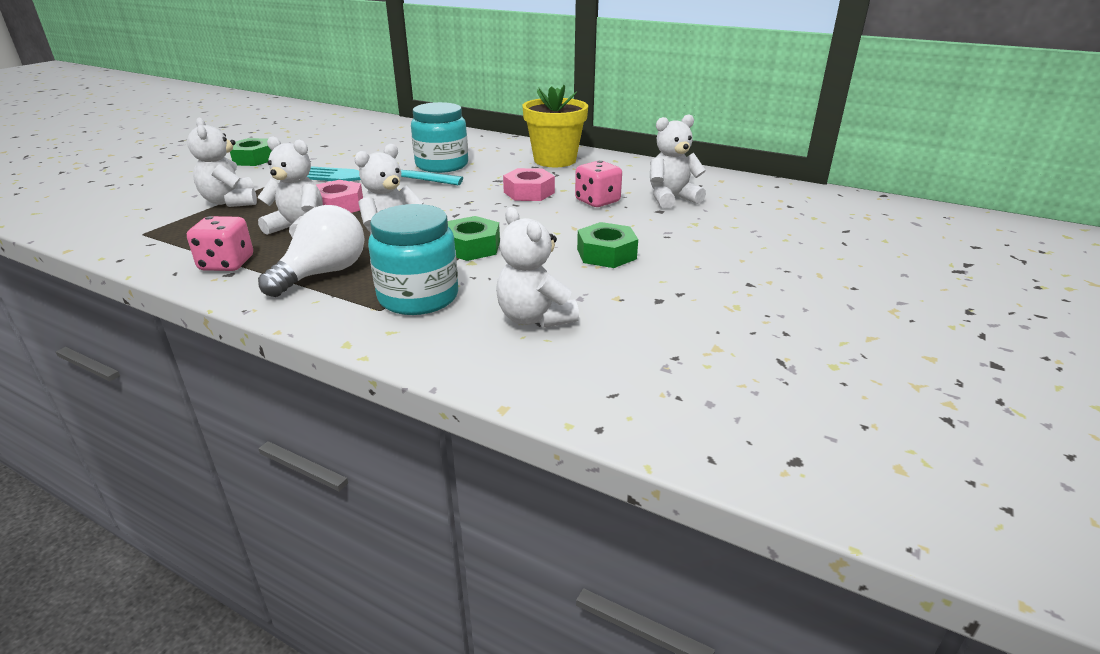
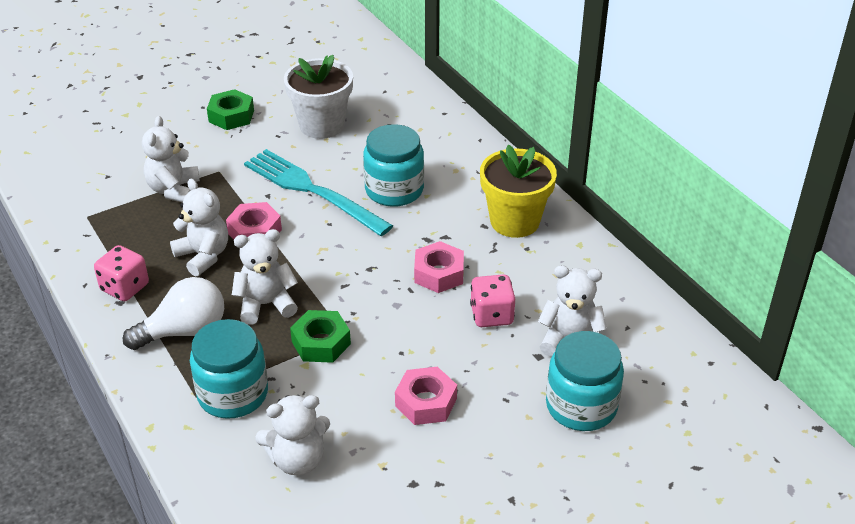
camera: 30 degrees right, 10 degrees up
(343, 150) = (322, 125): none -> white flower pot
(534, 318) = (297, 460): white teddy bear -> white teddy bear turned 105 degrees counterclockwise
(606, 254) = (426, 402): green nut -> pink nut
(726, 224) = (581, 406): none -> turquoise jar

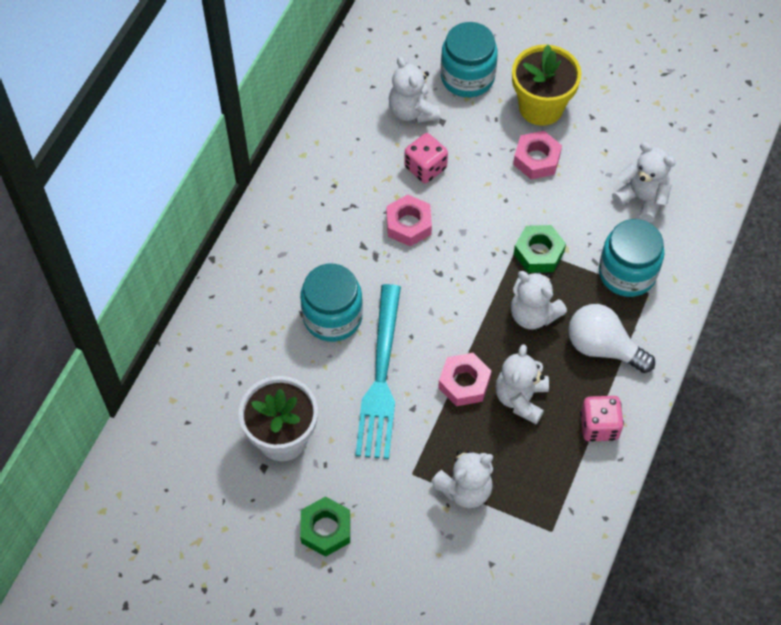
camera: 125 degrees left, 20 degrees up
(514, 221) = (307, 210): yellow flower pot -> yellow flower pot (541, 107)

